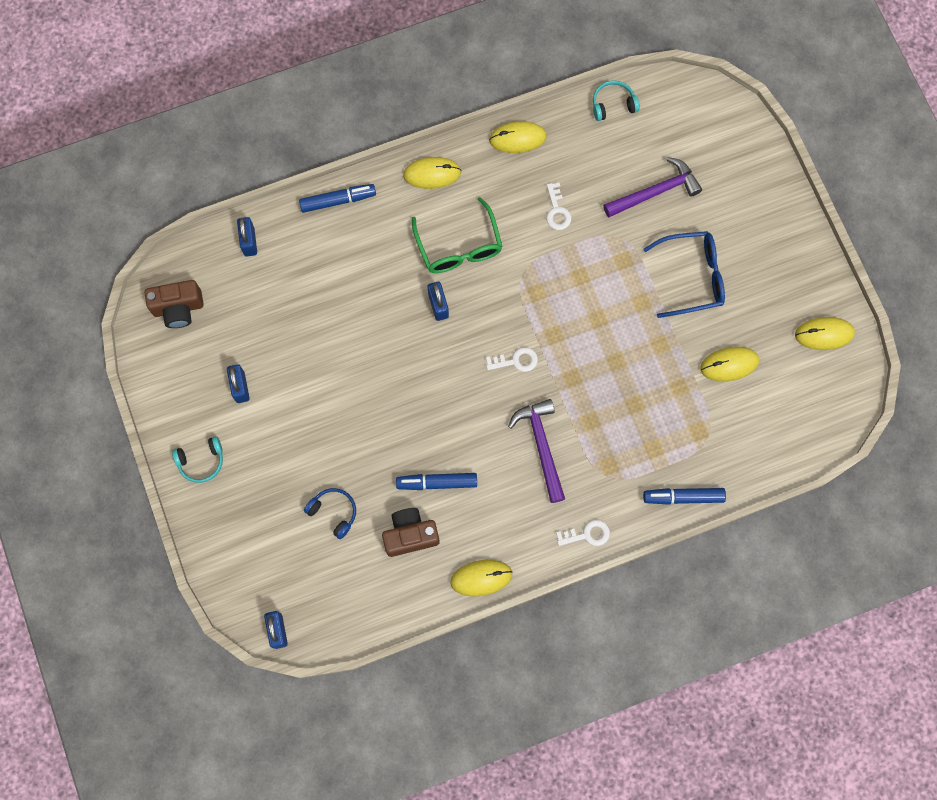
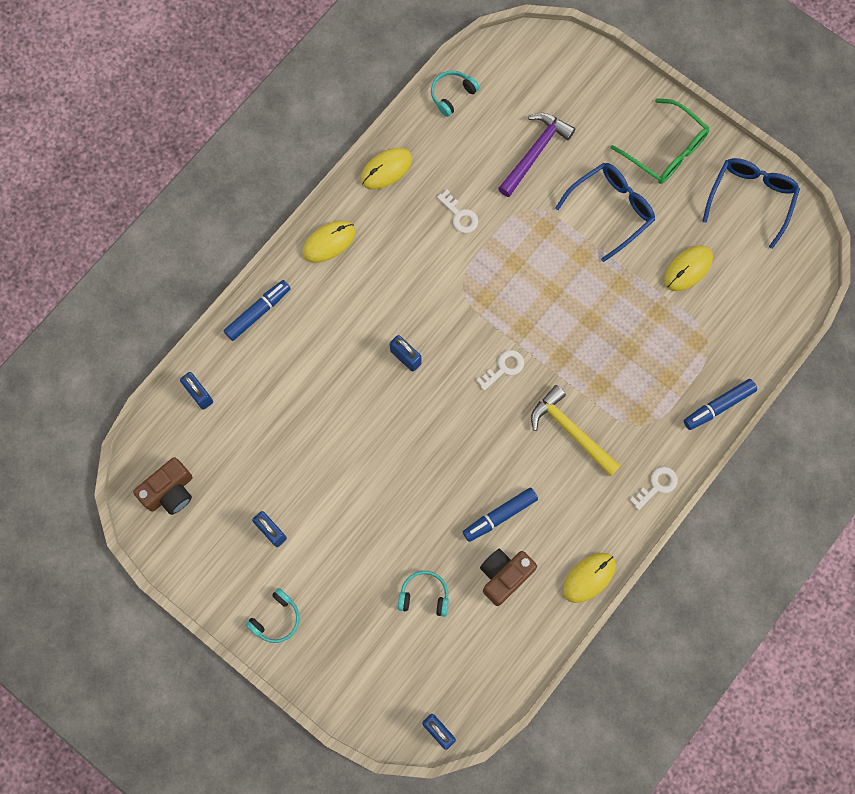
camera: 30 degrees left, 0 degrees up
(333, 512) = (424, 595): blue headphones -> turquoise headphones
(459, 247) = (392, 294): green glasses -> green glasses (666, 150)
(541, 446) = (571, 431): purple hammer -> yellow hammer
(824, 334) = (751, 198): yellow mouse -> blue glasses

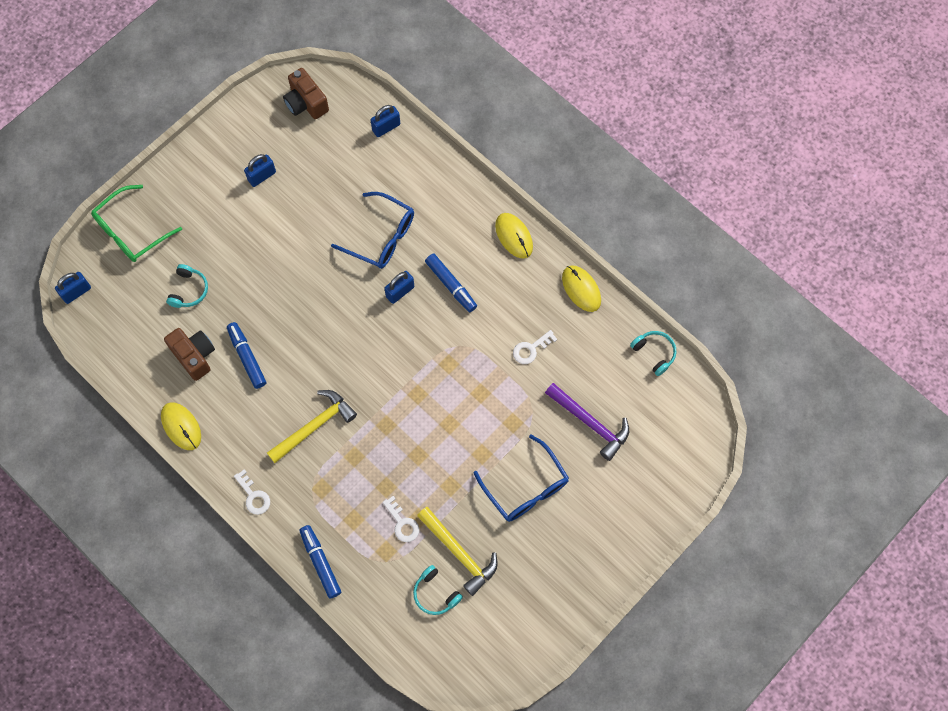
camera: 95 degrees right, 5 degrees down
(258, 312) = (454, 176): blue marker -> blue marker (451, 285)
(276, 619) = (189, 176): turquoise headphones -> turquoise headphones (435, 593)
(504, 368) = (380, 374): white key -> white key (402, 523)
(666, 150) = (585, 548): green glasses -> green glasses (131, 231)
(688, 269) = (459, 553): yellow mouse -> yellow hammer
(751, 198) = (528, 626): blue glasses -> blue glasses (382, 237)

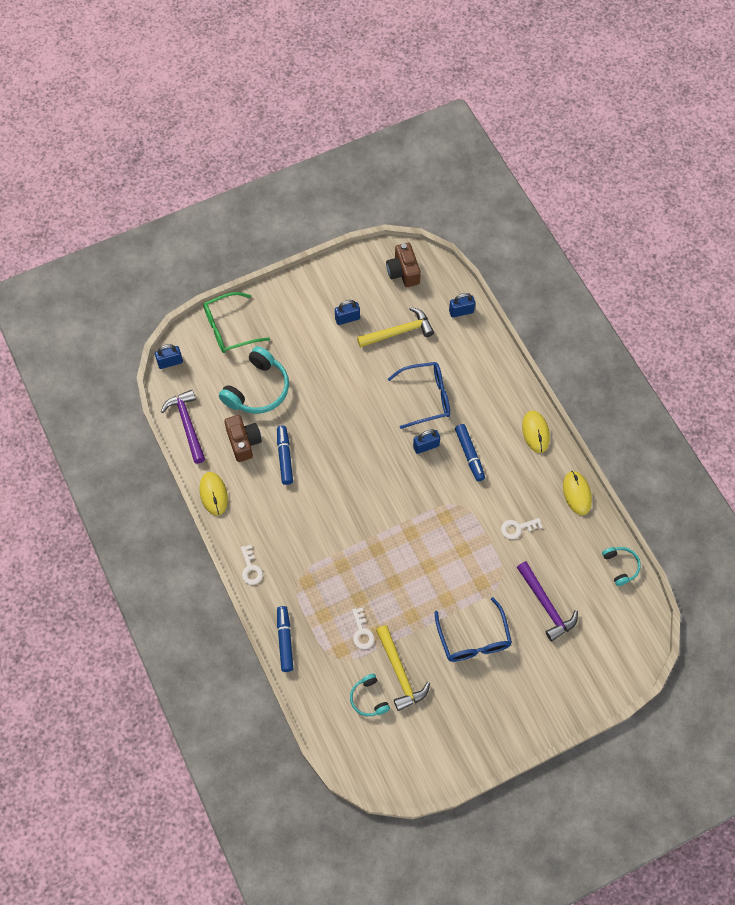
camera: 20 degrees right, 5 degrees down
(122, 357) = (187, 424): none -> purple hammer
(189, 290) = (257, 389): turquoise headphones -> turquoise headphones, size x1.85
(314, 426) = (319, 530): yellow hammer -> yellow hammer (399, 332)
(382, 237) = (426, 397): blue glasses -> blue glasses turned 60 degrees counterclockwise

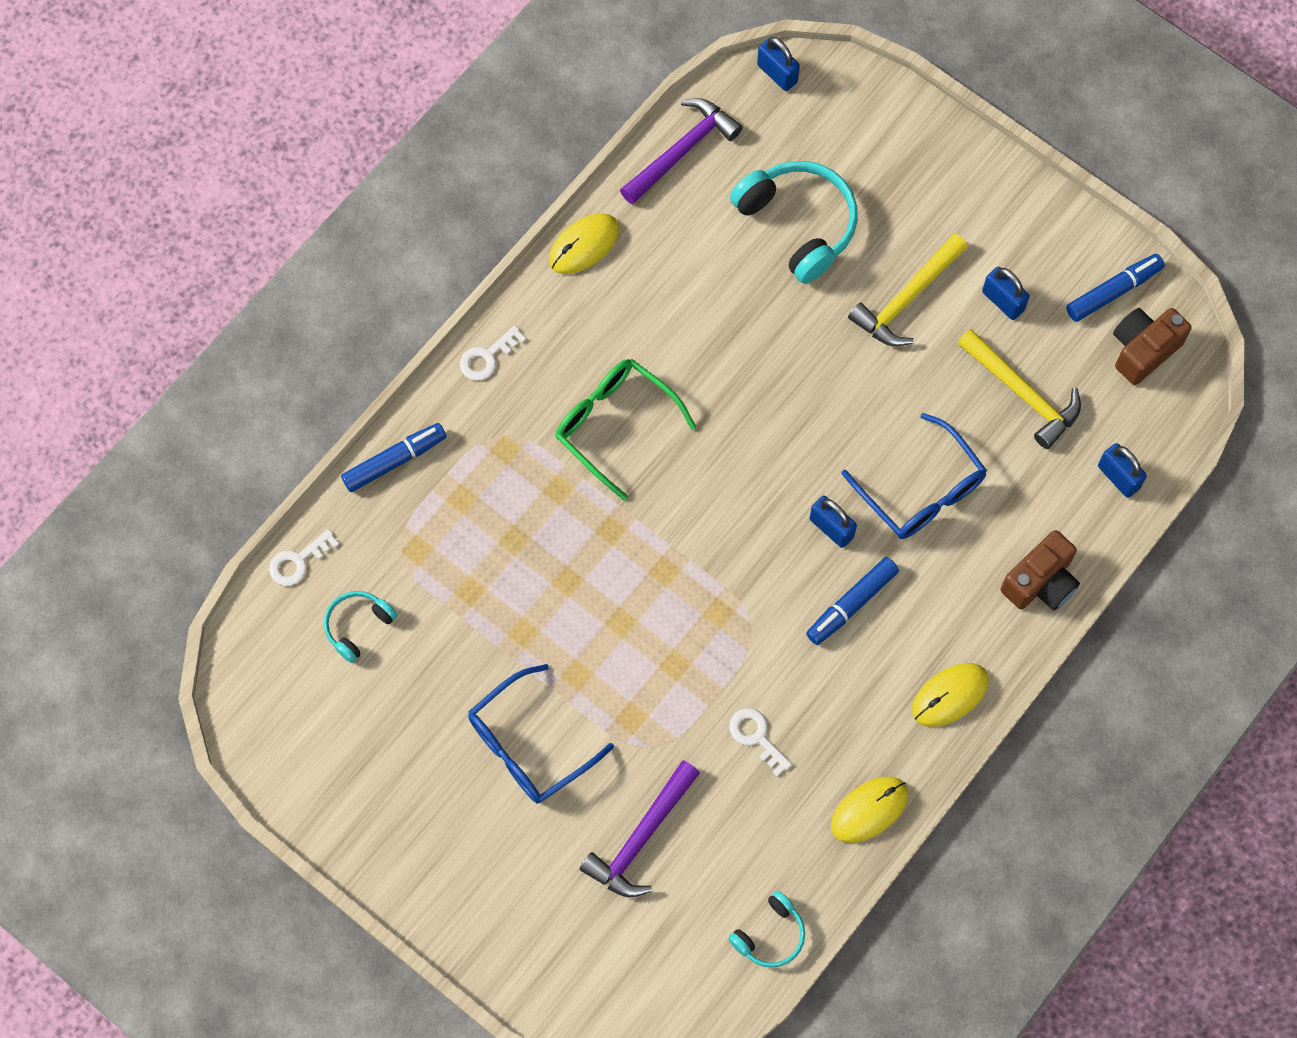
camera: 65 degrees right, 5 degrees up
(229, 329) = (884, 130): green glasses -> green glasses (614, 425)
(243, 442) = (694, 247): brown camera -> brown camera (1040, 582)
(257, 389) = (798, 224): turquoise headphones -> turquoise headphones turned 135 degrees counterclockwise
(285, 457) = (700, 320): blue marker -> blue marker (1113, 291)
(362, 632) = (461, 569): white key -> white key (298, 561)
(400, 673) = (421, 655): yellow hammer -> yellow hammer (907, 299)

